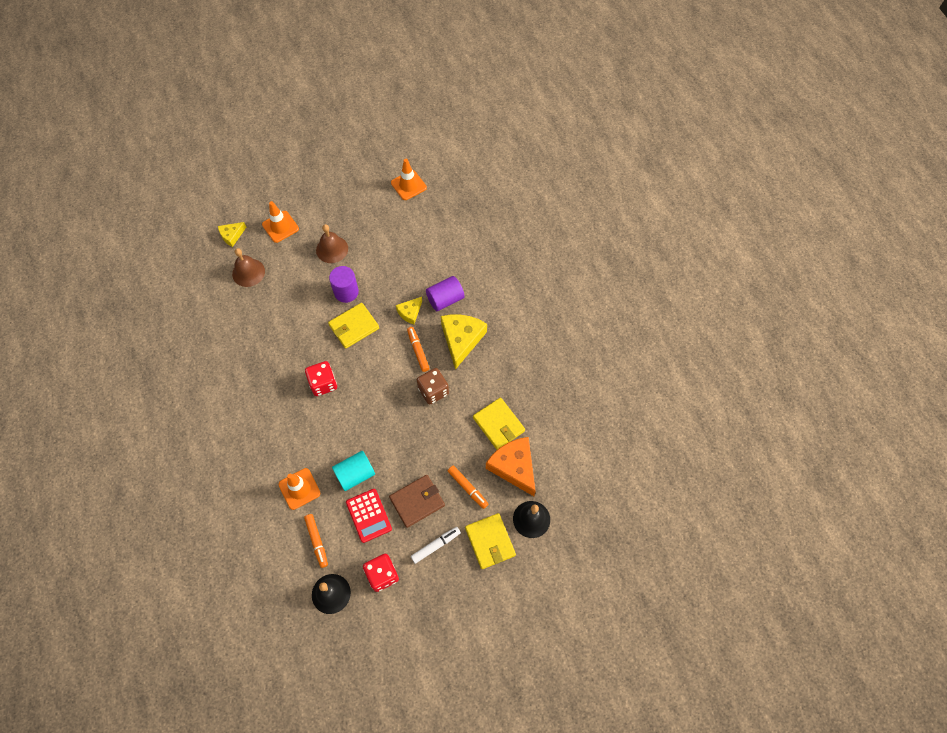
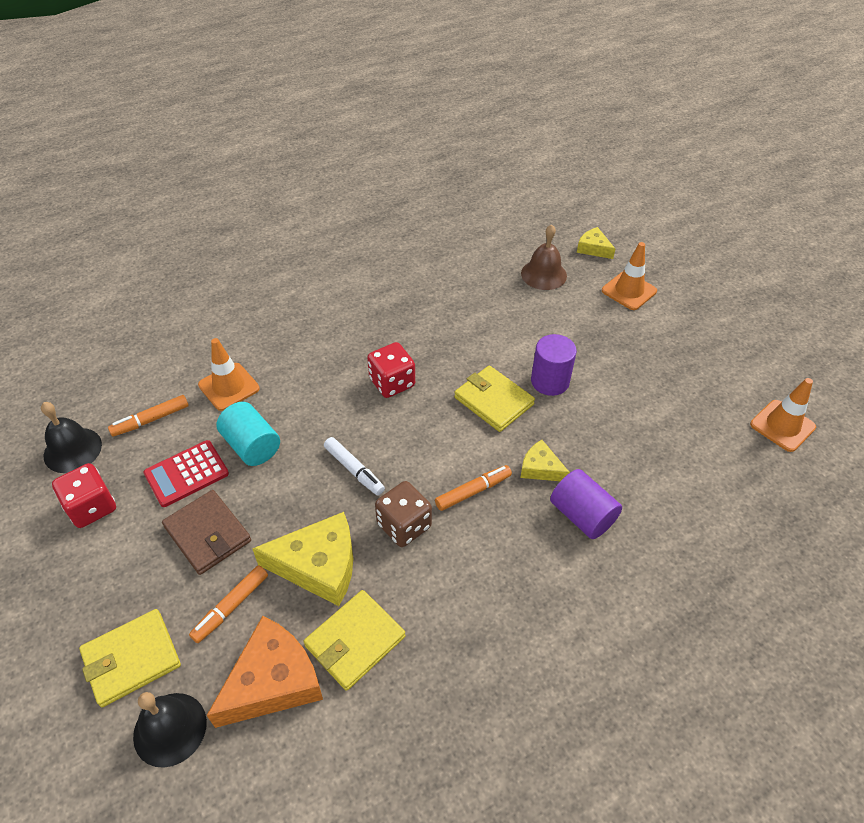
camera: 80 degrees right, 15 degrees down
(332, 249) = (616, 352): brown bell -> none
(436, 545) = (131, 573): white marker -> white marker (354, 470)
(461, 339) = (510, 553): yellow cheese -> yellow cheese (318, 566)

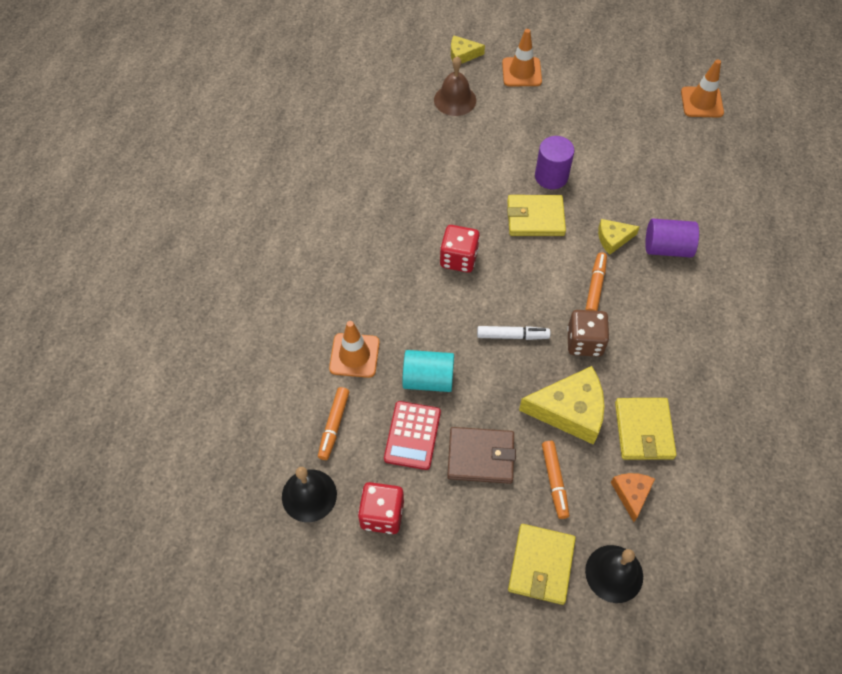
camera: 45 degrees left, 10 degrees up
(273, 681) = (631, 494): orange cheese -> orange cheese, size x0.54
(318, 566) = (570, 410): yellow cheese -> yellow cheese turned 45 degrees clockwise

